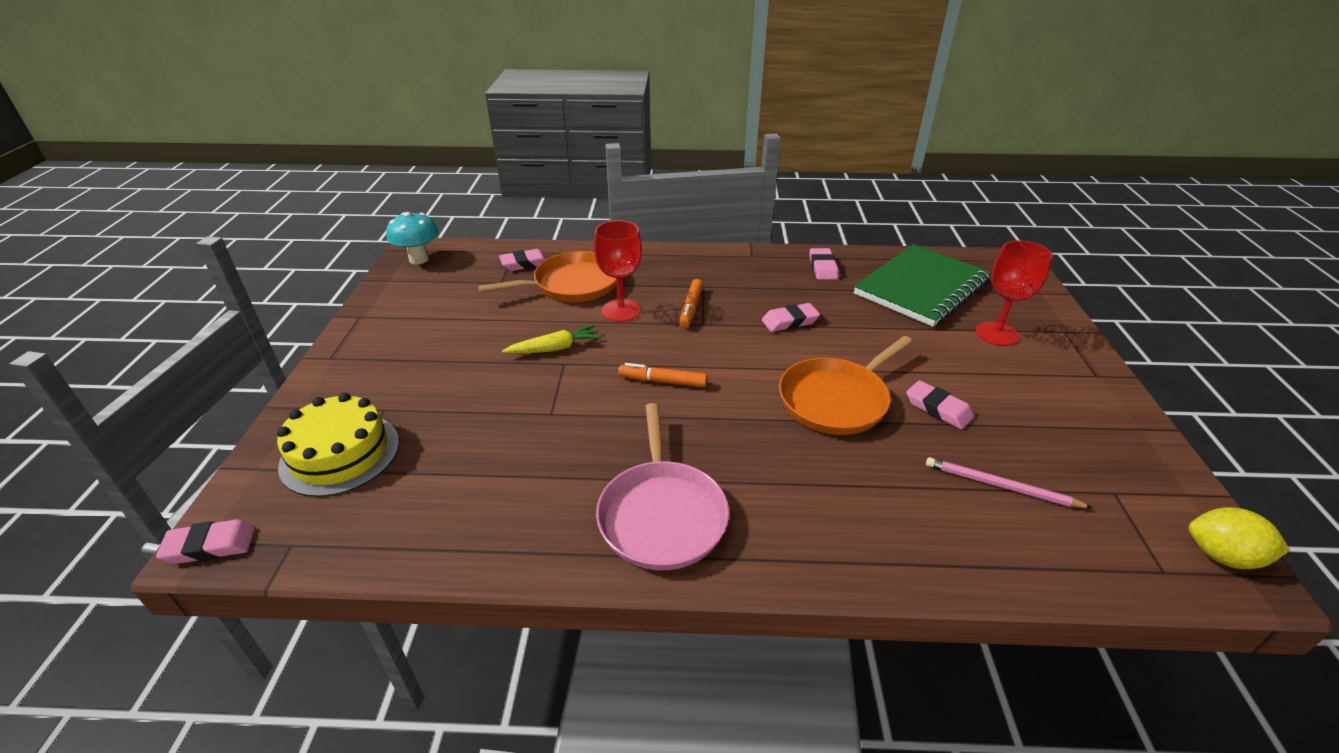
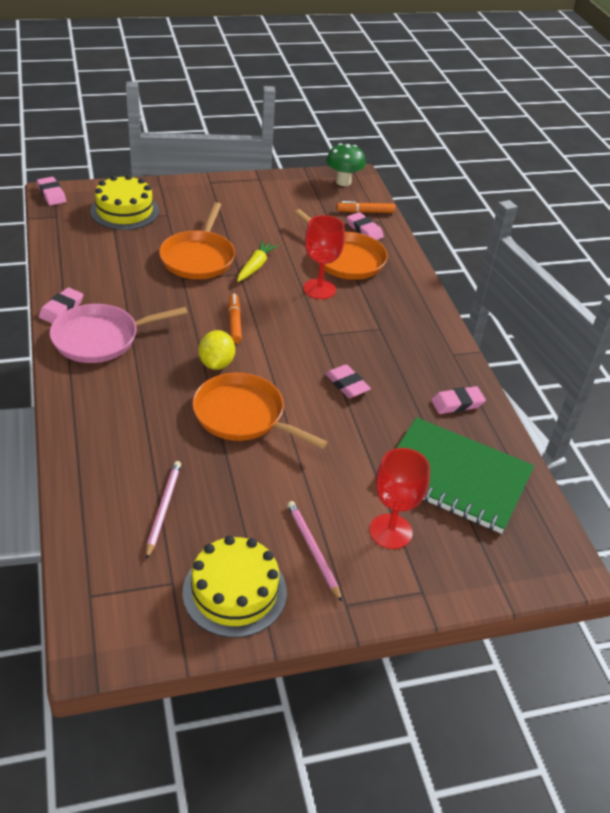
camera: 70 degrees right, 5 degrees up
(419, 259) = (343, 182): turquoise mushroom -> green mushroom
(511, 393) = (198, 258): none -> orange pan
(555, 348) = (255, 266): yellow carrot -> yellow carrot turned 120 degrees counterclockwise
(691, 308) = (340, 325): orange marker -> orange marker (365, 212)
(938, 409) = (251, 477): pink eraser -> pink eraser (61, 309)
(1034, 383) = (313, 550): none -> pink pencil
(1109, 445) = (234, 592): none -> yellow cake
(1222, 556) = (111, 640): yellow lemon -> yellow lemon (216, 363)

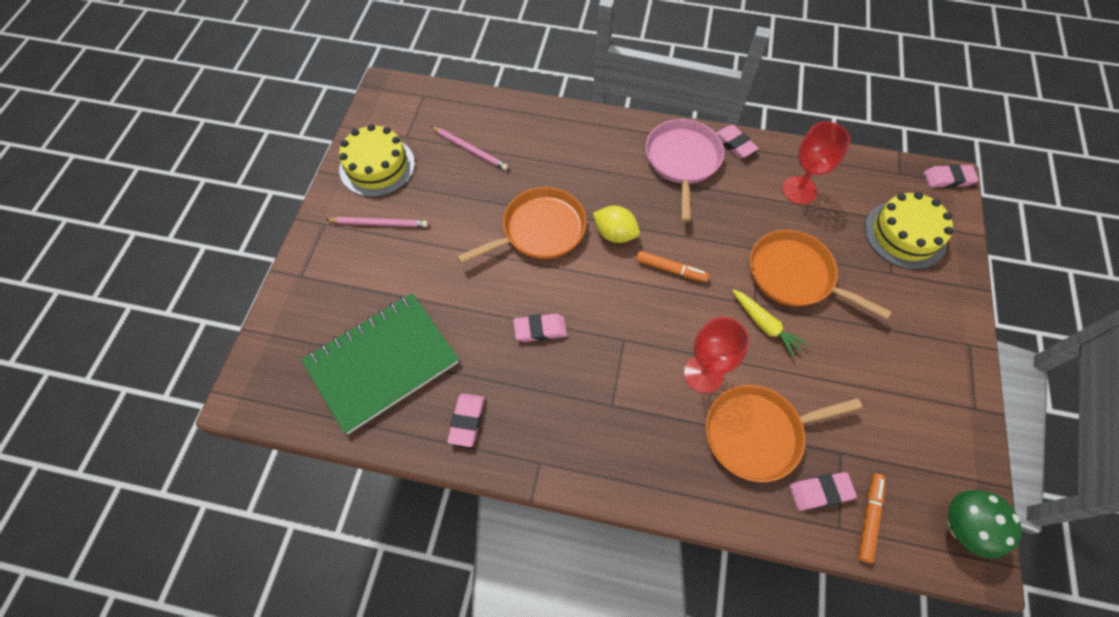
camera: 120 degrees right, 20 degrees up
(390, 531) = (362, 282): red goblet -> red goblet (799, 190)

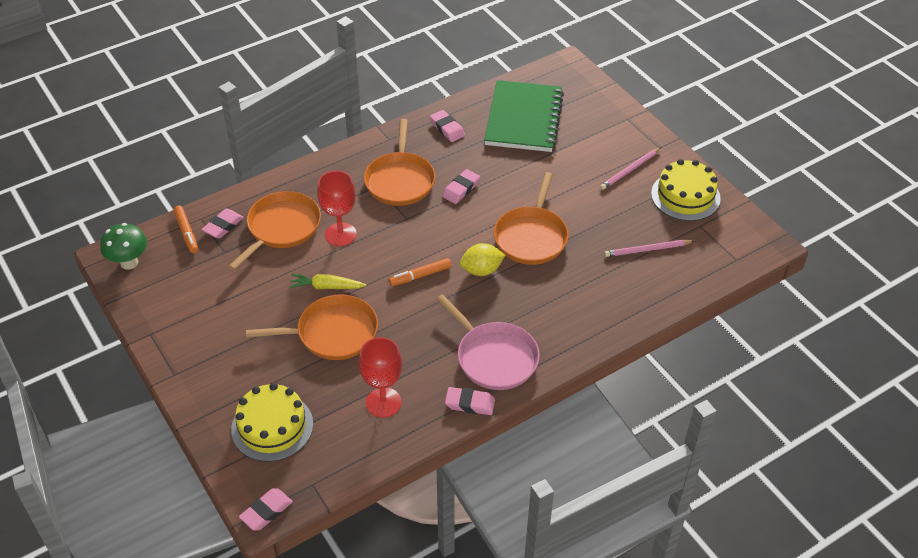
camera: 135 degrees right, 15 degrees down
(585, 391) = (400, 180): none -> orange pan

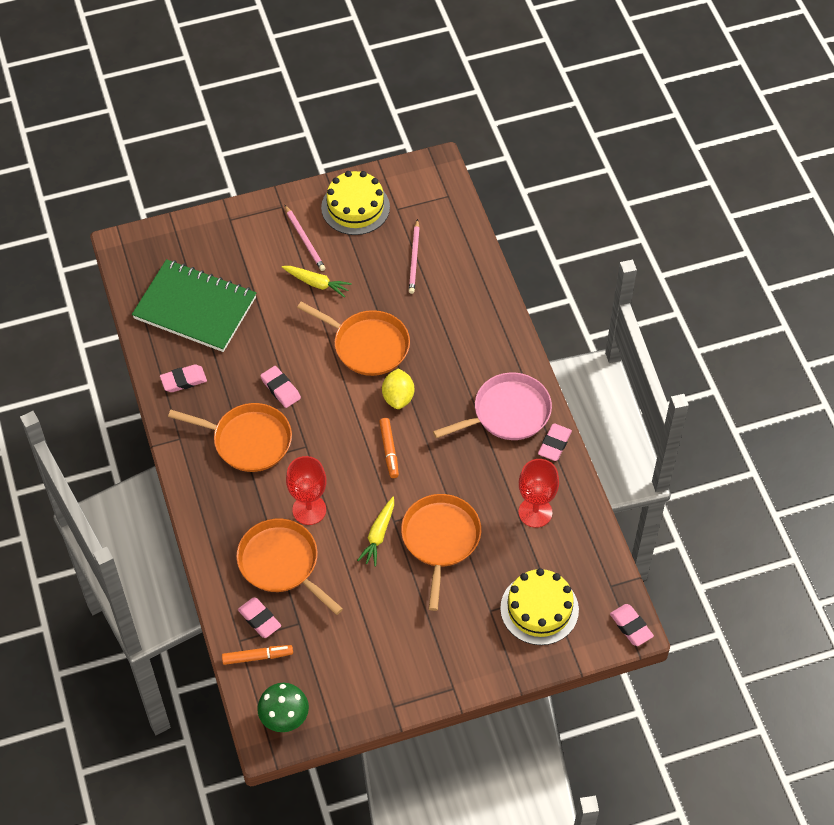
camera: 75 degrees left, 10 degrees up
(585, 188) = (317, 283): none -> yellow carrot

